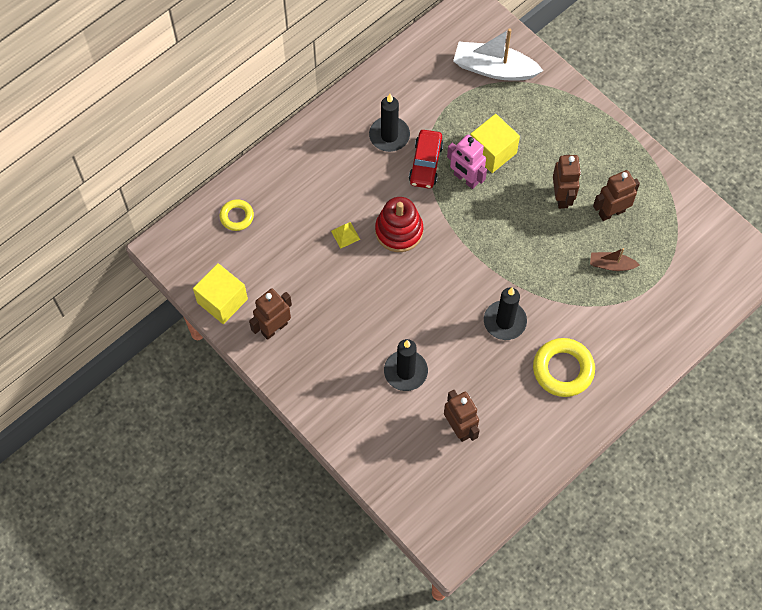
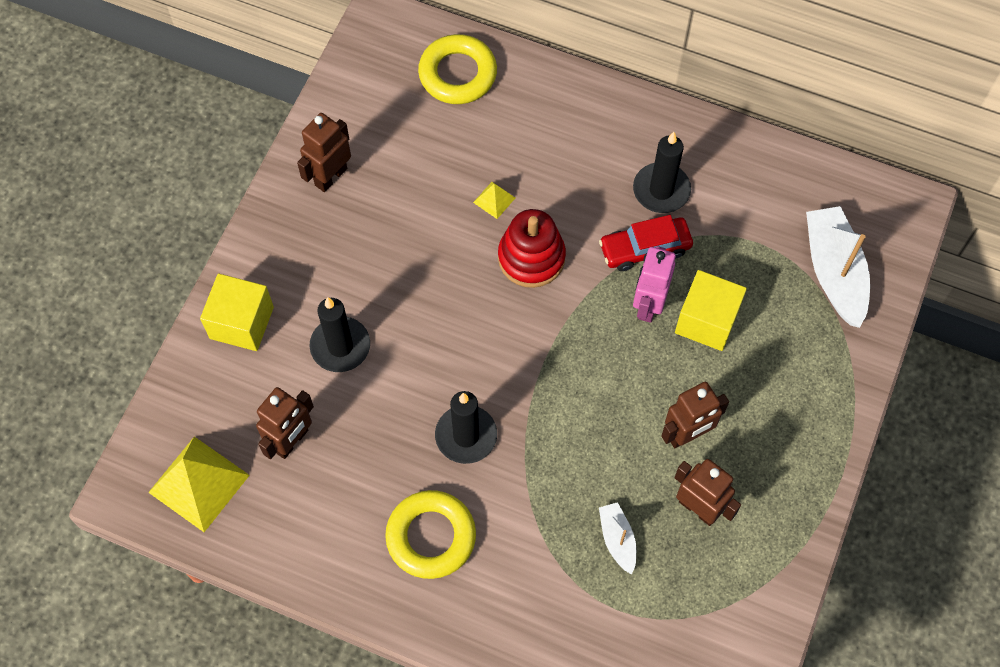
camera: 65 degrees right, 0 degrees up
(222, 301) = (340, 107): yellow cube -> yellow cube (241, 323)
(237, 216) = (457, 74): yellow ring -> yellow ring, size x1.73
(274, 328) = (330, 176): brown robot -> brown robot turned 75 degrees counterclockwise
(463, 497) = (199, 484): none -> yellow pyramid
(611, 265) = (617, 539): brown boat -> white boat

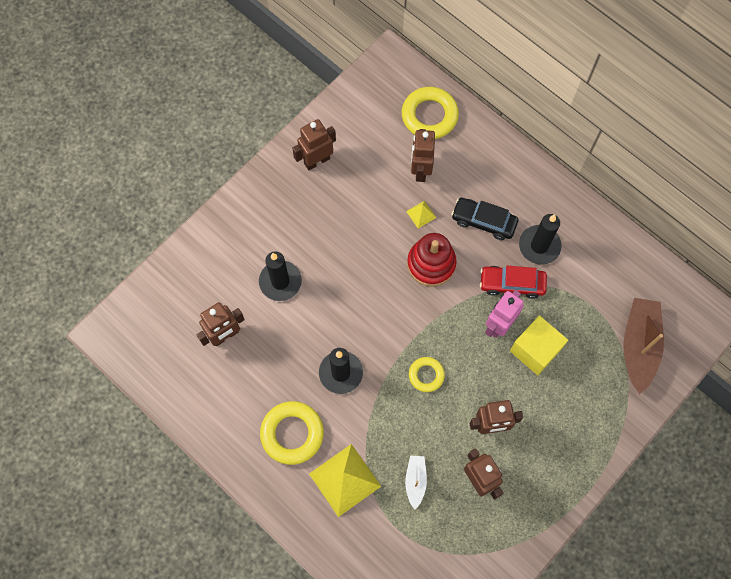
camera: 20 degrees right, 5 degrees up
(199, 484) = (155, 343): yellow pyramid -> yellow pyramid (345, 480)
(241, 323) = (221, 243): yellow cube -> none
(472, 145) = (420, 170): none -> brown robot
(578, 183) = (483, 221): none -> black car
(579, 400) = (426, 375): none -> yellow ring
(834, 272) = (638, 346): white boat -> brown boat

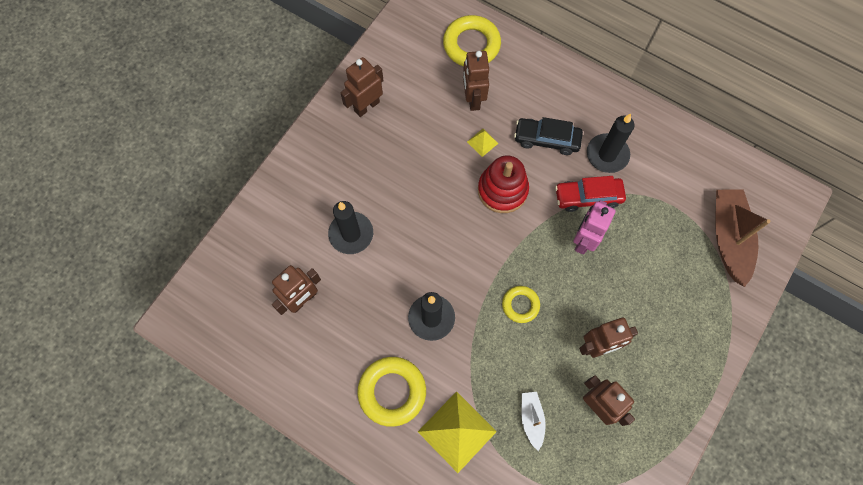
camera: 10 degrees left, 0 degrees up
(535, 350) = (626, 260): yellow cube -> none

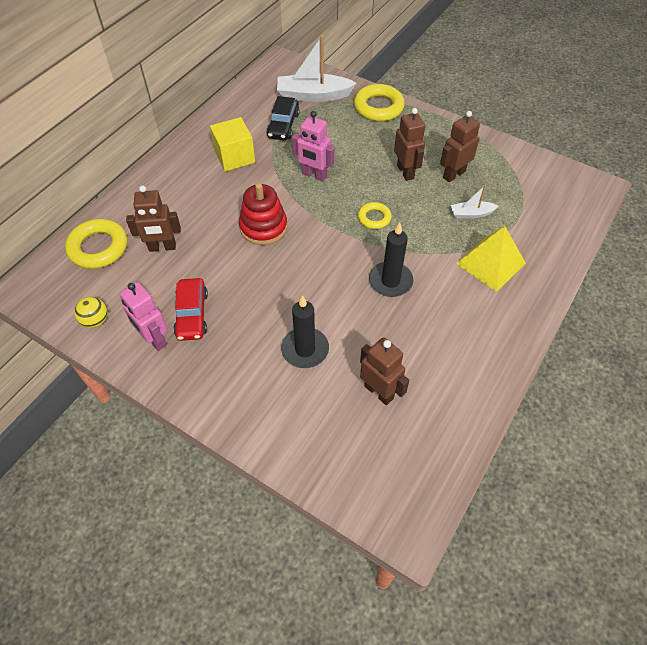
camera: 90 degrees left, 15 degrees down
(366, 106) = (154, 339): brown robot -> pink robot
(387, 57) = (95, 320): none -> yellow ball
(392, 391) = (463, 311): yellow ring -> yellow ring (378, 107)
(482, 142) = (211, 241): yellow pyramid -> none
(546, 139) = (214, 195): black car -> black car (283, 125)
(588, 197) = (274, 171): red car -> red car (192, 314)
(607, 154) = (234, 157): black candle -> yellow cube
(728, 238) = (313, 95): brown boat -> white boat

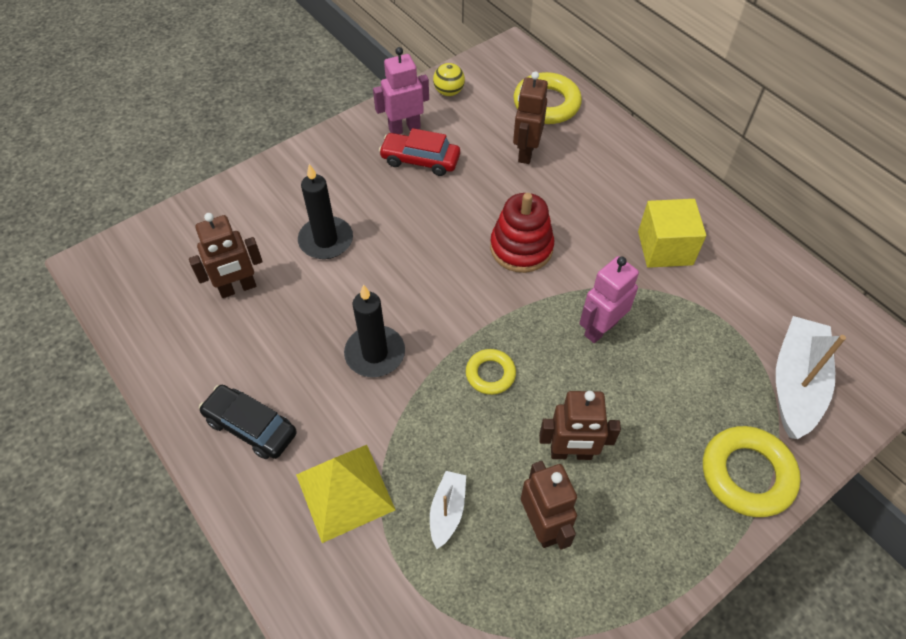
camera: 110 degrees right, 0 degrees up
(283, 125) = (723, 321): black car -> black car (251, 427)

